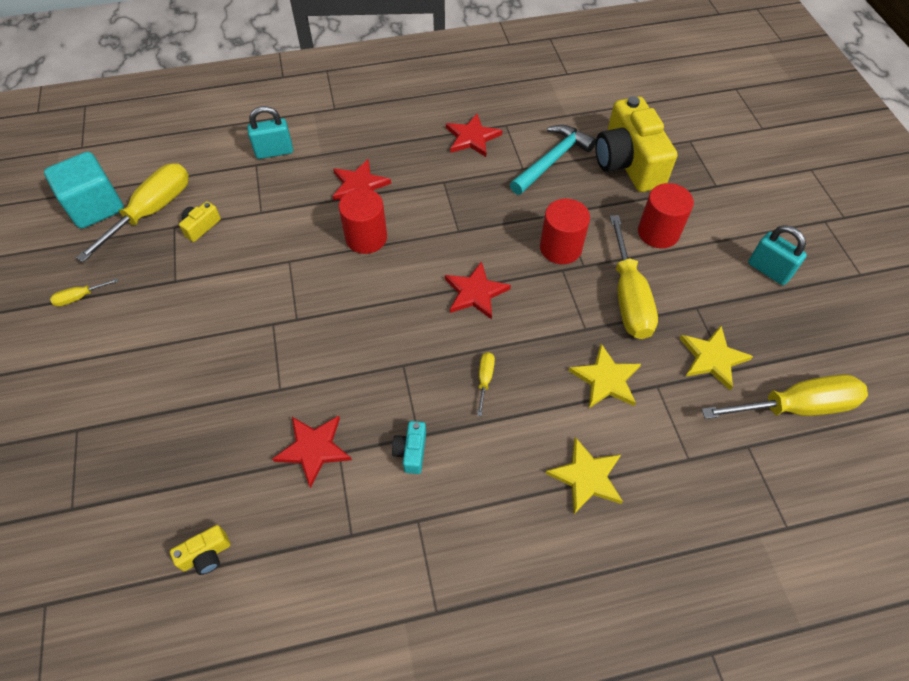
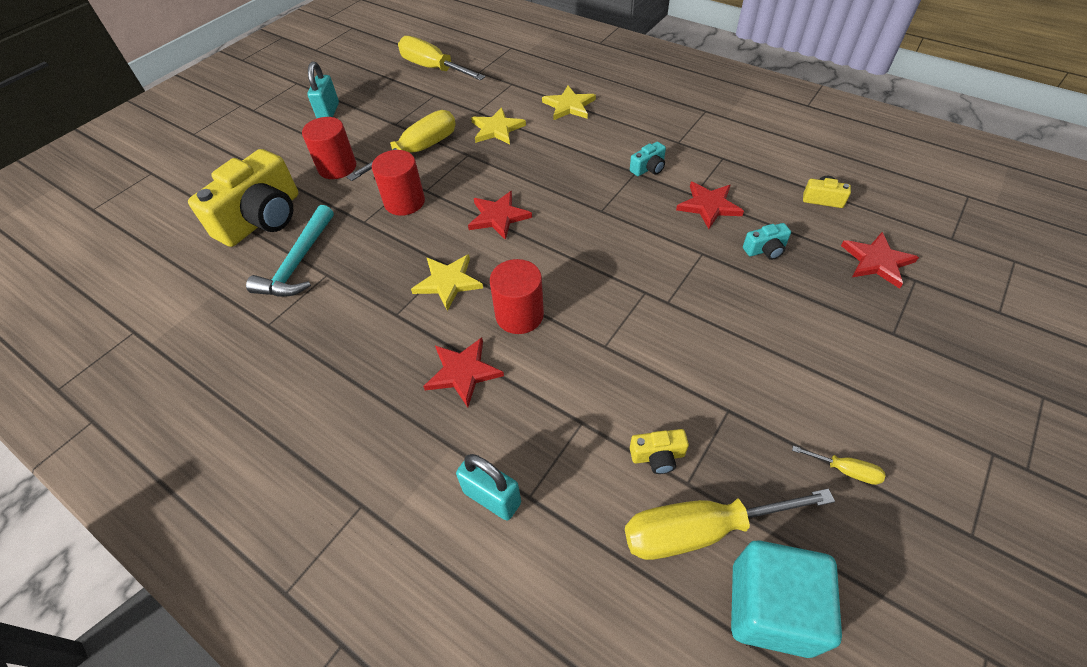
camera: 130 degrees left, 5 degrees down
(227, 436) = (765, 250): none -> turquoise camera
(472, 138) = (311, 336): red star -> red star (877, 261)
(485, 379) = (561, 171): yellow screwdriver -> none
(552, 160) = (298, 263): turquoise hammer -> turquoise hammer turned 75 degrees counterclockwise
(712, 358) = (431, 103): yellow star -> yellow star (448, 282)

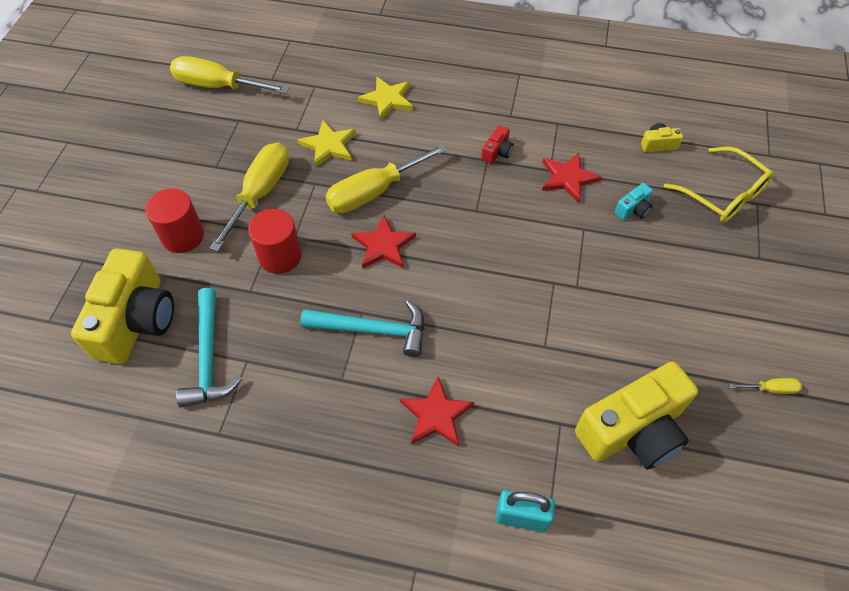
camera: 25 degrees left, 5 degrees up
(328, 112) = (130, 171): turquoise padlock -> none
(448, 282) = (373, 330): yellow star -> turquoise hammer
(519, 315) = (457, 341): red cylinder -> none
(648, 168) = (497, 152): turquoise camera -> red camera
(657, 456) = (633, 430): yellow camera -> yellow camera, size x2.41
(699, 530) = (690, 479): yellow screwdriver -> yellow screwdriver (374, 192)
(770, 608) = (764, 517): turquoise cube -> none
(877, 261) = (723, 194): red star -> yellow glasses

